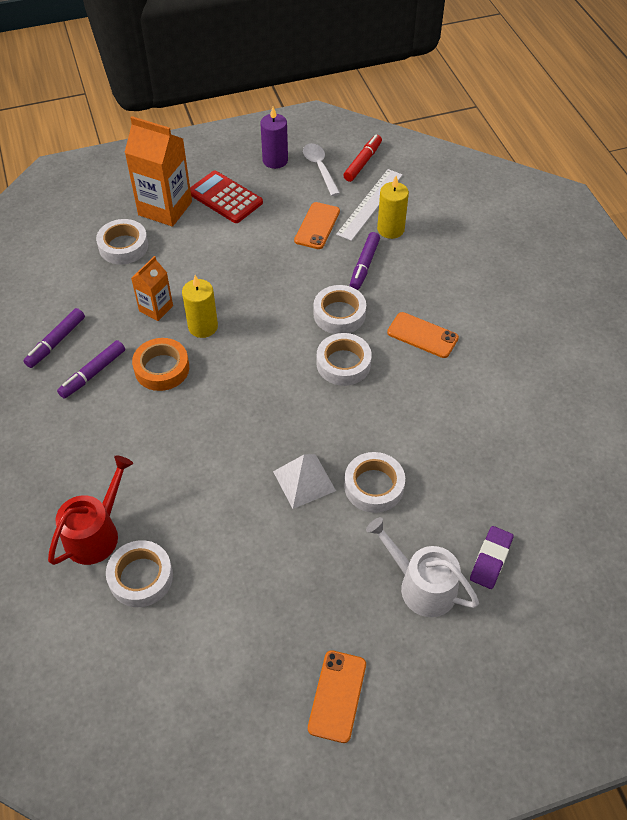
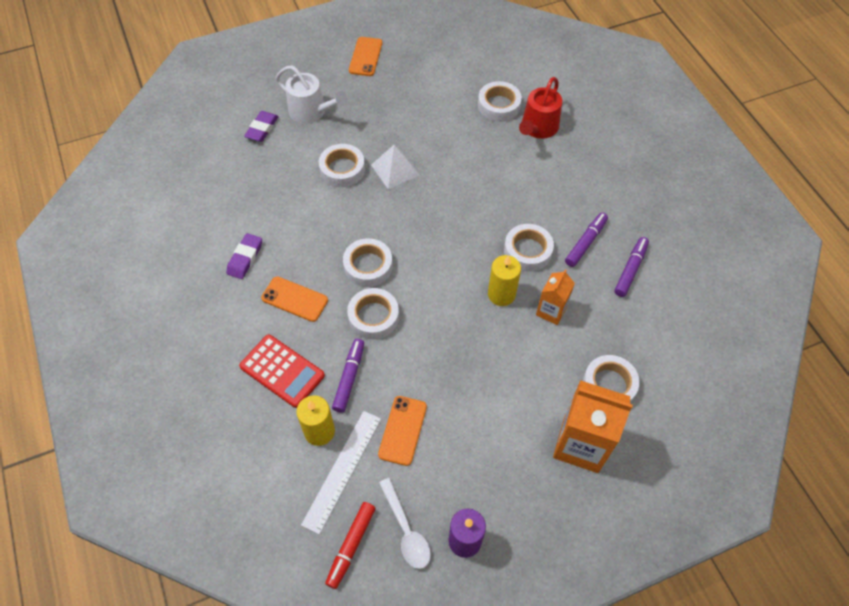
camera: 175 degrees right, 5 degrees up
(162, 368) = (527, 251): orange tape -> white tape
(225, 198) = (515, 467): red calculator -> red calculator (282, 371)
(483, 380) = (245, 258): none -> purple eraser

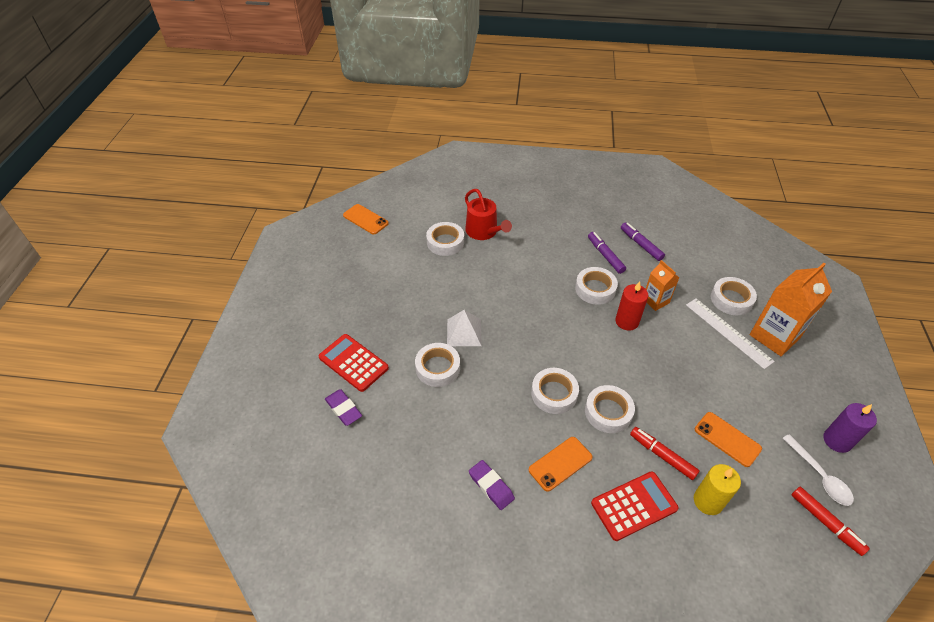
camera: 60 degrees left, 10 degrees down
(311, 111) = (353, 363): white watering can -> red calculator
(342, 470) = (752, 499): white ruler -> white ruler (728, 332)
(349, 378) = (662, 455): purple marker -> red marker
(365, 57) = (322, 298): orange phone -> orange phone (365, 219)
(406, 530) = (819, 476): white spoon -> white spoon turned 60 degrees clockwise
(501, 294) = (627, 321): yellow candle -> red candle

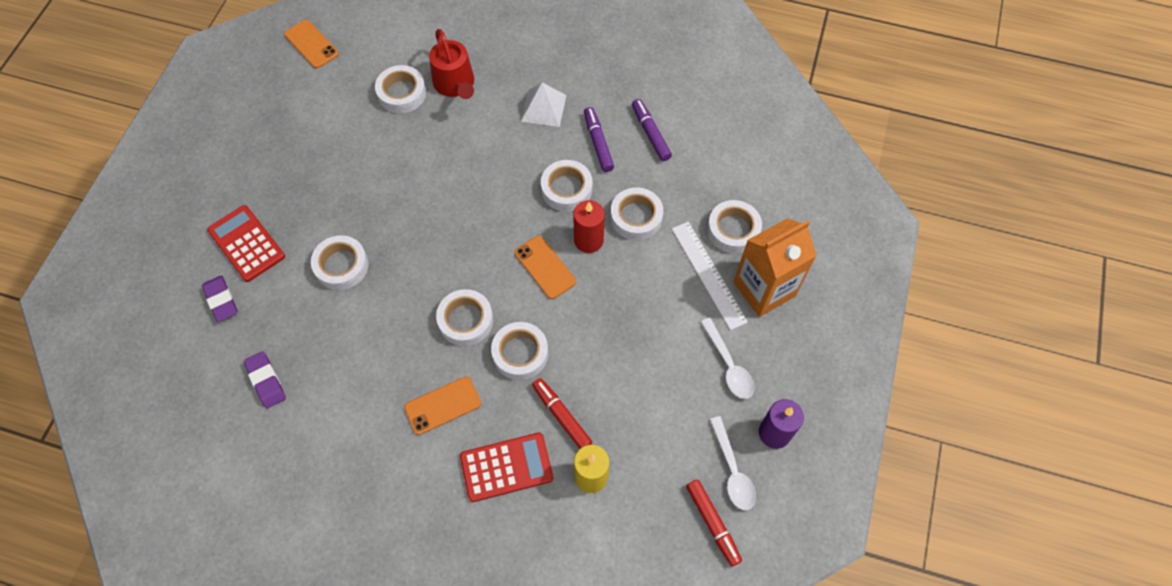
camera: 10 degrees right, 15 degrees up
(464, 332) = (386, 224): white pyramid -> white pyramid (543, 108)
(491, 486) = (358, 418): purple eraser -> purple eraser (266, 381)
(655, 301) = (636, 217): orange carton -> white tape
(727, 439) = (645, 409): orange phone -> orange phone (545, 267)
(776, 395) = (728, 365): none -> white spoon

